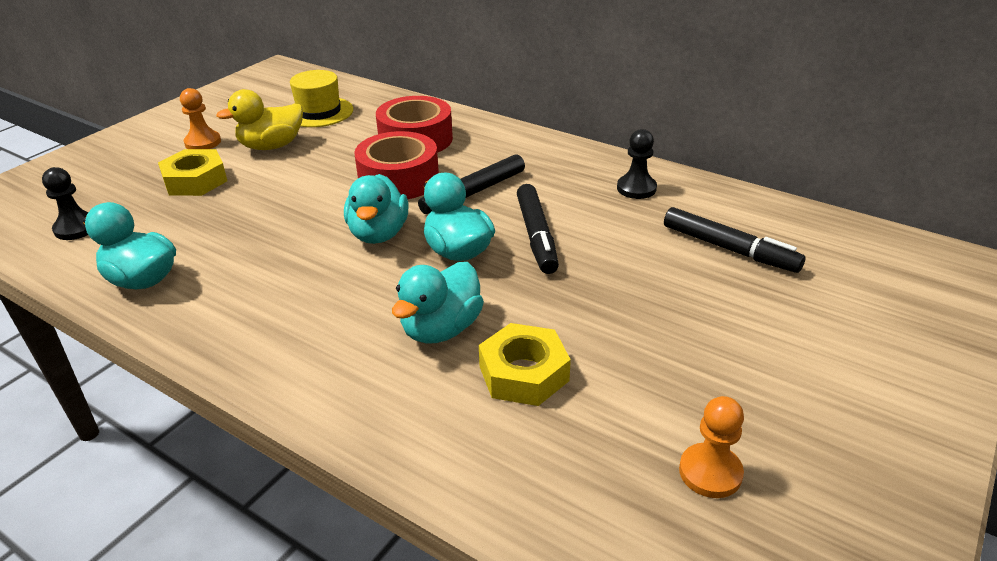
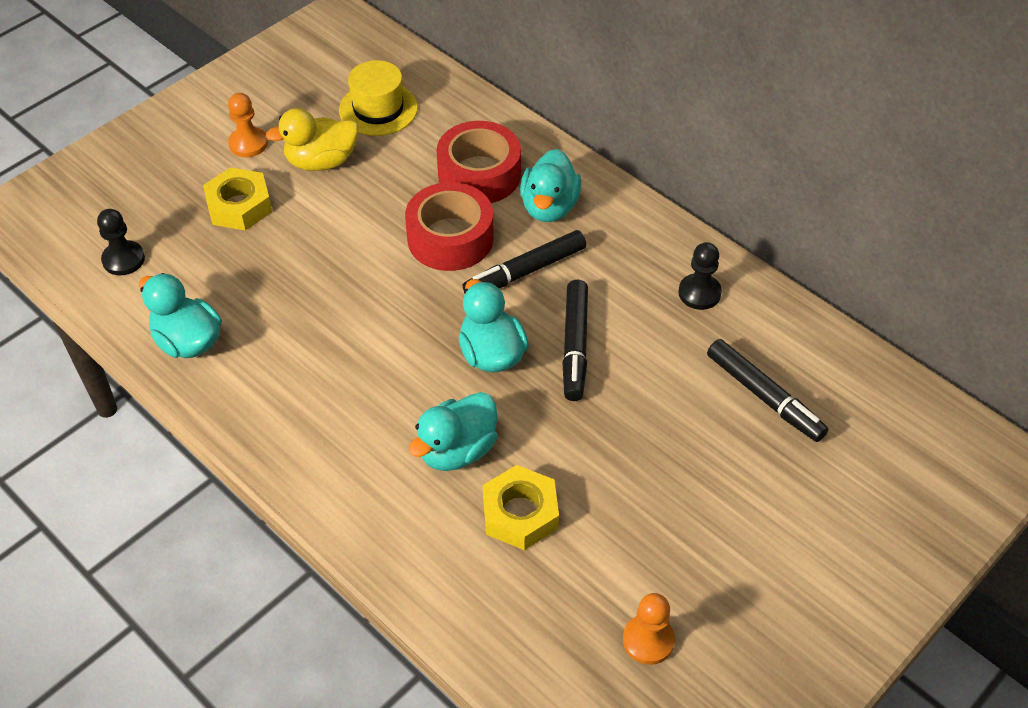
camera: 10 degrees right, 15 degrees up
(378, 234) = (418, 316): turquoise duck -> turquoise duck (549, 207)

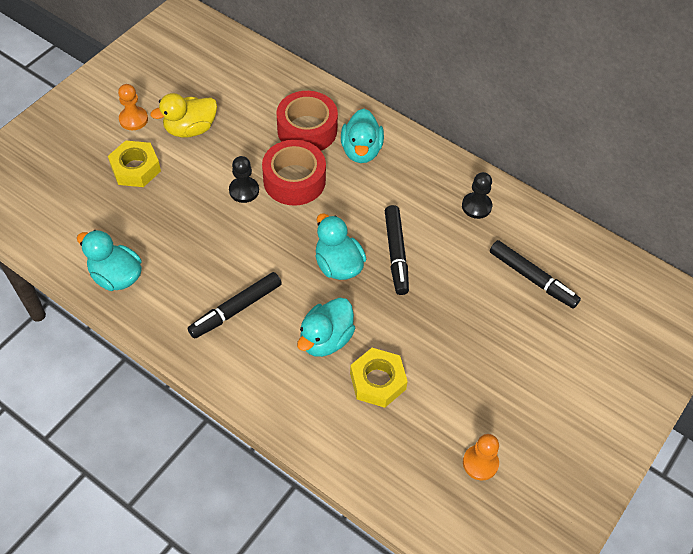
camera: 10 degrees left, 5 degrees up
(123, 259) = (56, 217): black pawn -> black pawn (244, 190)
(378, 109) = (225, 85): yellow hat -> none
(525, 271) = (352, 201): black marker -> black marker (236, 309)

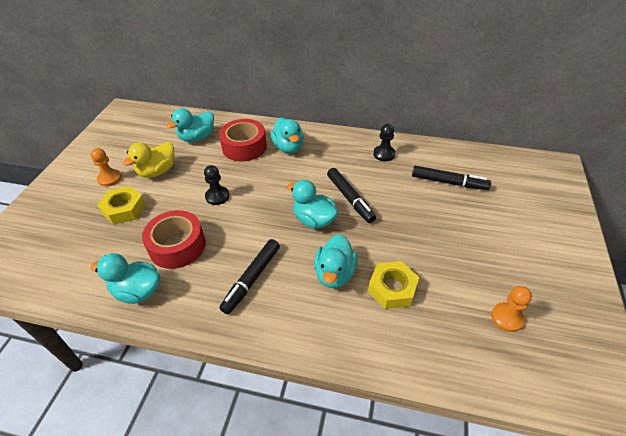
camera: 20 degrees left, 10 degrees down
(256, 94) = (197, 138): none -> turquoise duck
(294, 180) = (251, 178): red tape -> red tape (177, 246)

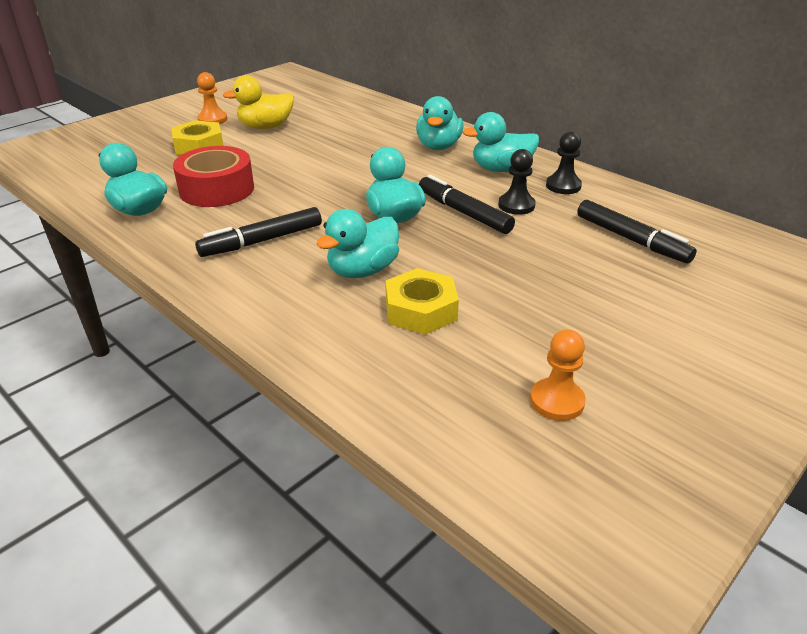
camera: 30 degrees right, 10 degrees down
(197, 138) = (339, 111): turquoise duck -> turquoise duck (501, 169)
(217, 196) = (305, 164): black pawn -> black pawn (516, 205)
(244, 147) = (384, 132): red tape -> none
(350, 199) = (464, 212): black marker -> black marker turned 135 degrees clockwise

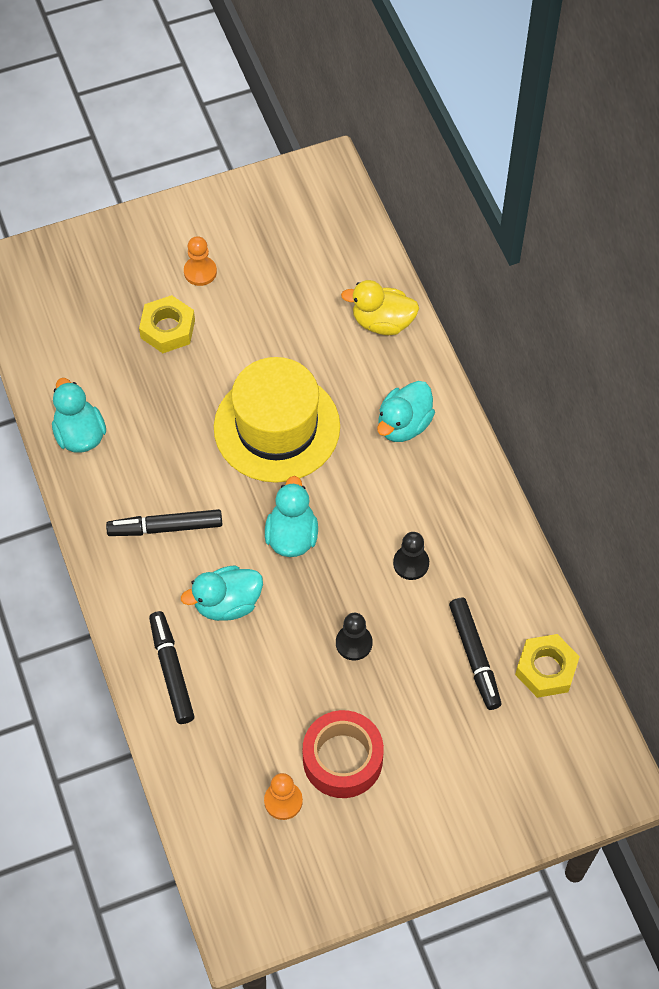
camera: 25 degrees right, 25 degrees up
(217, 189) = (157, 424): red tape -> red tape (342, 759)
(266, 127) = (248, 311): yellow duck -> yellow duck (382, 322)
(332, 168) = (277, 427): none -> yellow hat
(421, 310) = (246, 671): yellow nut -> yellow nut (546, 669)
(464, 212) = (356, 555): black marker -> black marker (172, 671)
(501, 169) = (438, 495): turquoise duck -> none
(563, 186) = (477, 549): black pawn -> black pawn (354, 643)

